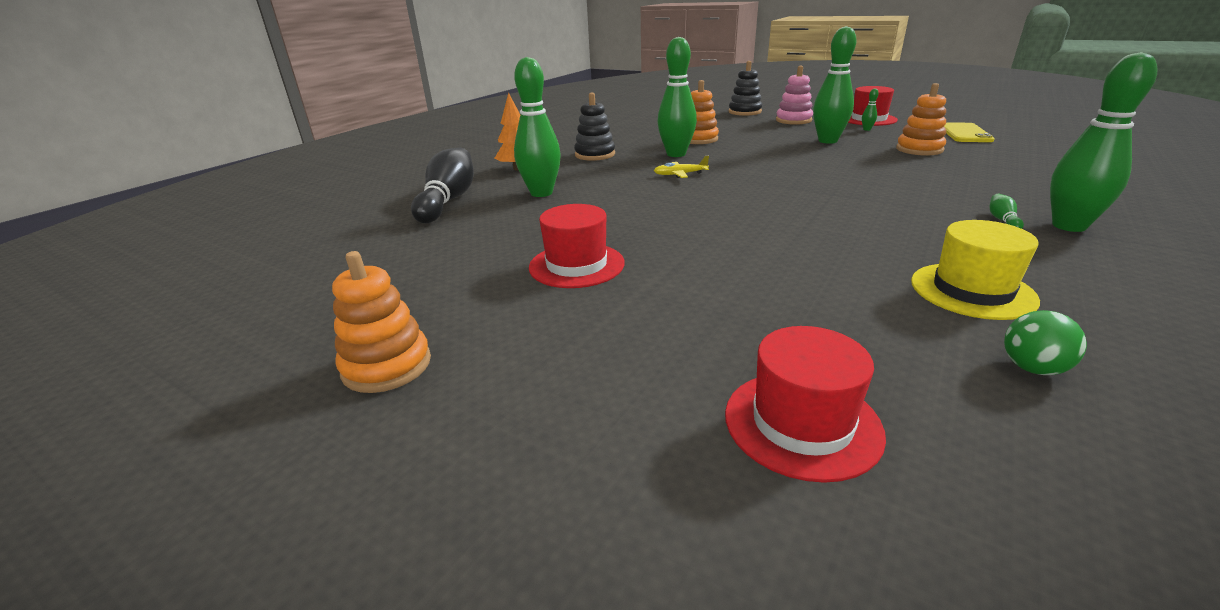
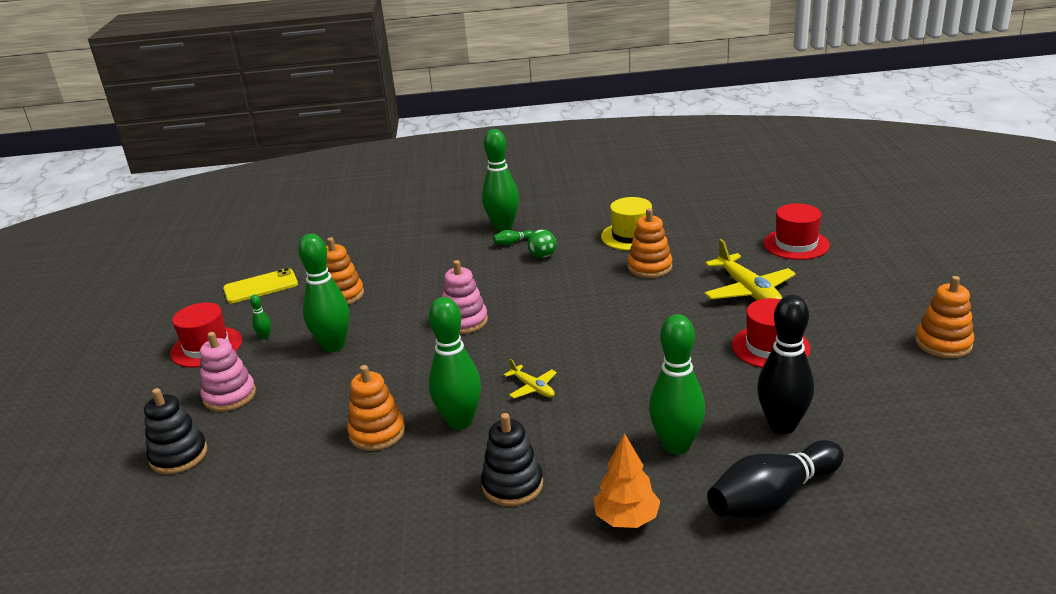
camera: 125 degrees left, 0 degrees up
(486, 227) = (782, 425): none -> black bowling pin
(699, 303) = (748, 291): none -> yellow plane
(816, 174) = (464, 321): none -> pink stacking toy
(844, 270) = (650, 267): none -> orange stacking toy
(1032, 368) = (690, 218): green ball -> green ball (542, 256)

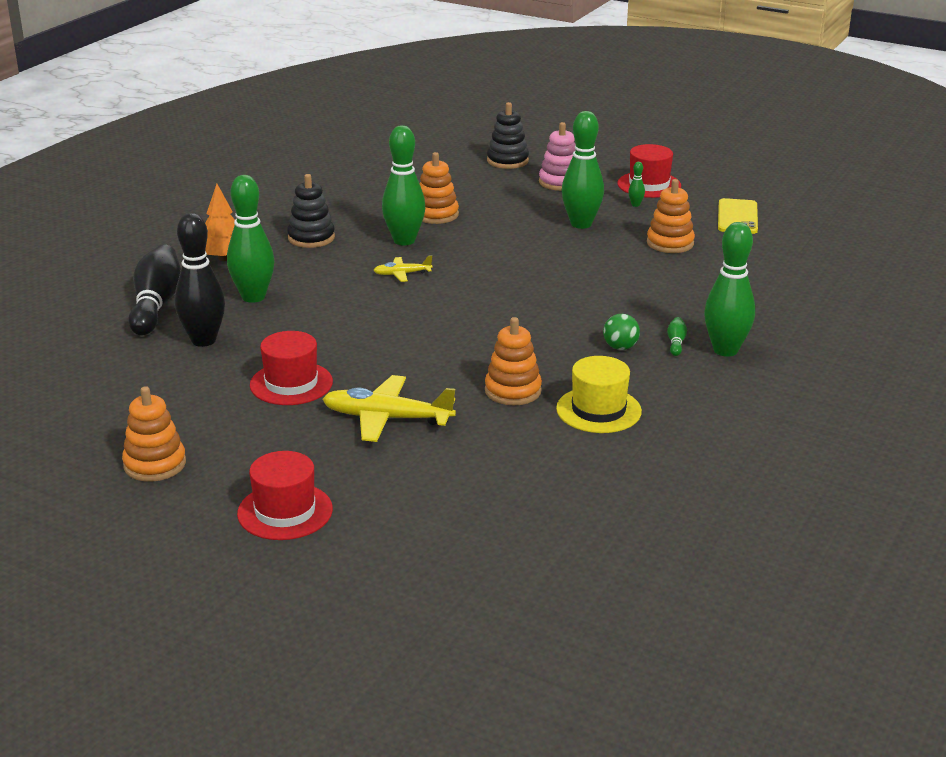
camera: 120 degrees right, 0 degrees up
(464, 321) = (543, 277): pink stacking toy -> none
(796, 244) = (432, 497): red hat -> red hat (285, 511)

